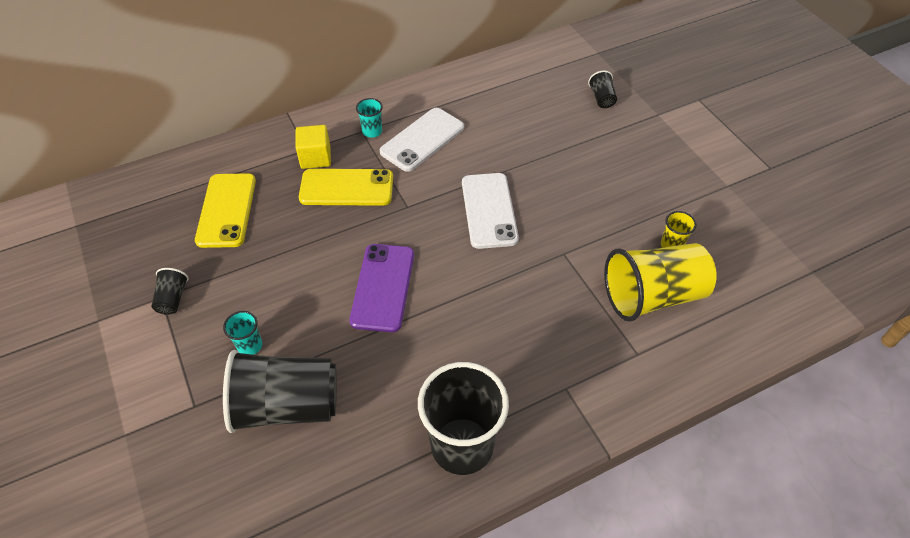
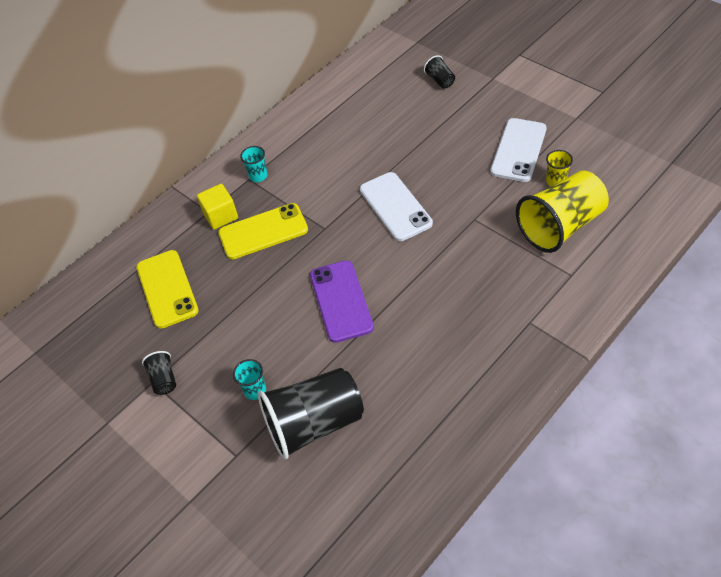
camera: 15 degrees left, 0 degrees up
(422, 140) = (306, 168): white phone -> white phone (518, 150)
(462, 446) = (472, 397): black cup -> none

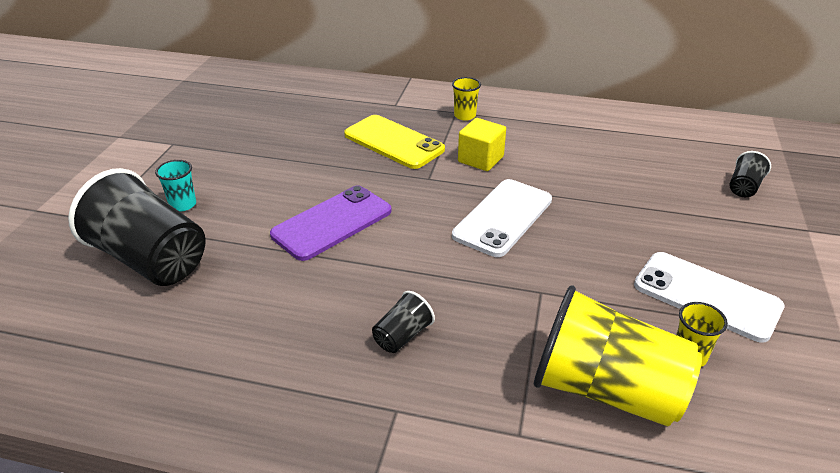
camera: 55 degrees right, 15 degrees down
(164, 379) = (177, 148): black cup -> black cup (402, 336)
(167, 289) = (285, 115): yellow phone -> none
(220, 216) = (395, 113): yellow cube -> yellow cube (480, 159)
(258, 176) = (465, 116): turquoise cup -> yellow cup
(518, 150) = (706, 296): white phone -> white phone turned 45 degrees clockwise

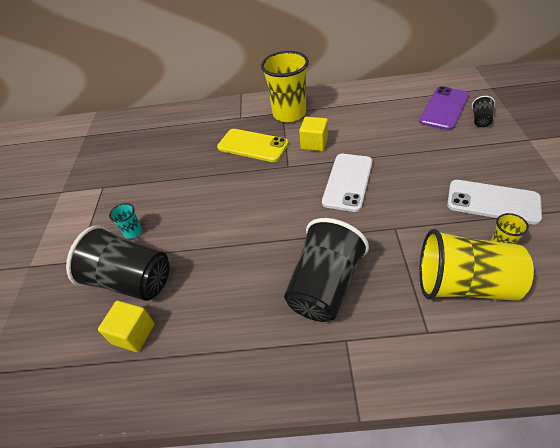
camera: 10 degrees left, 10 degrees up
(120, 321) = (133, 334): none -> yellow cube
(332, 223) = (241, 217): purple phone -> purple phone (444, 108)
(402, 336) = (325, 286): black cup -> black cup, size x2.28
(465, 116) = (289, 114): yellow cup -> yellow cup, size x2.28

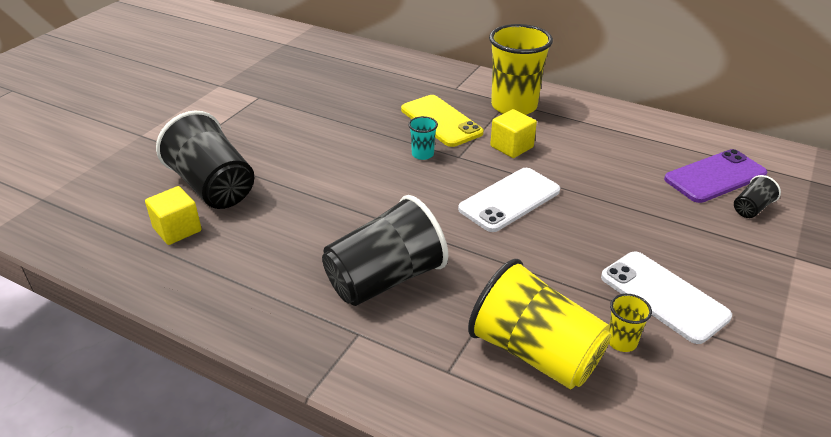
camera: 25 degrees right, 10 degrees down
(133, 232) = (251, 148): turquoise cup -> turquoise cup (422, 154)

